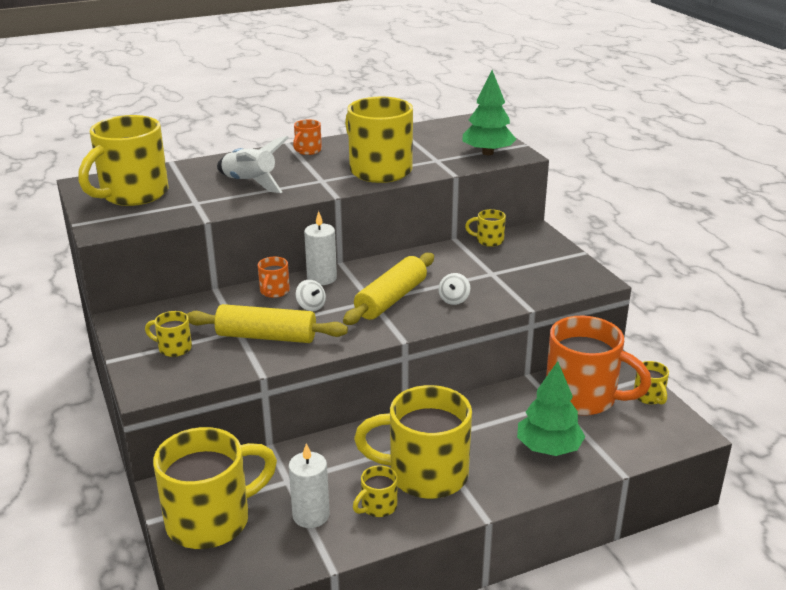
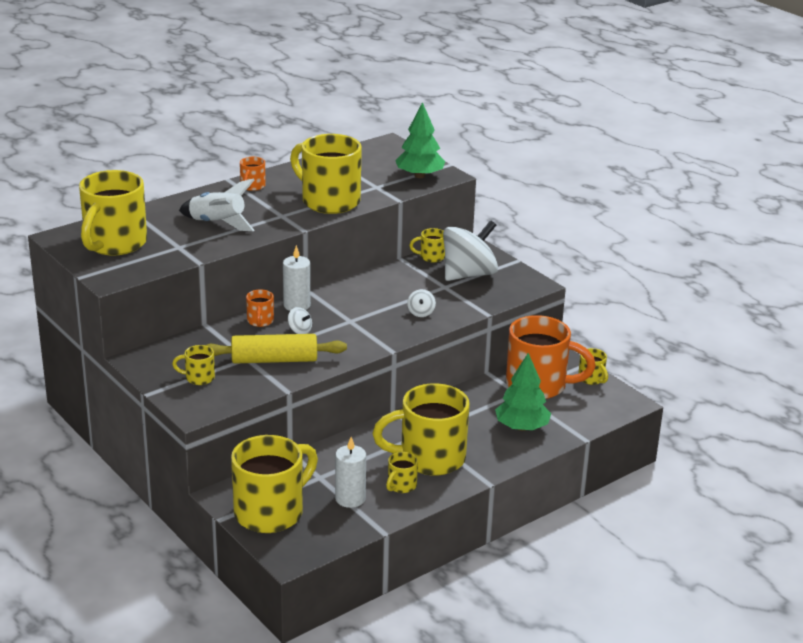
camera: 15 degrees left, 0 degrees up
(391, 299) = (366, 318): yellow rolling pin -> none
(523, 263) = (468, 274): none -> white spinning top

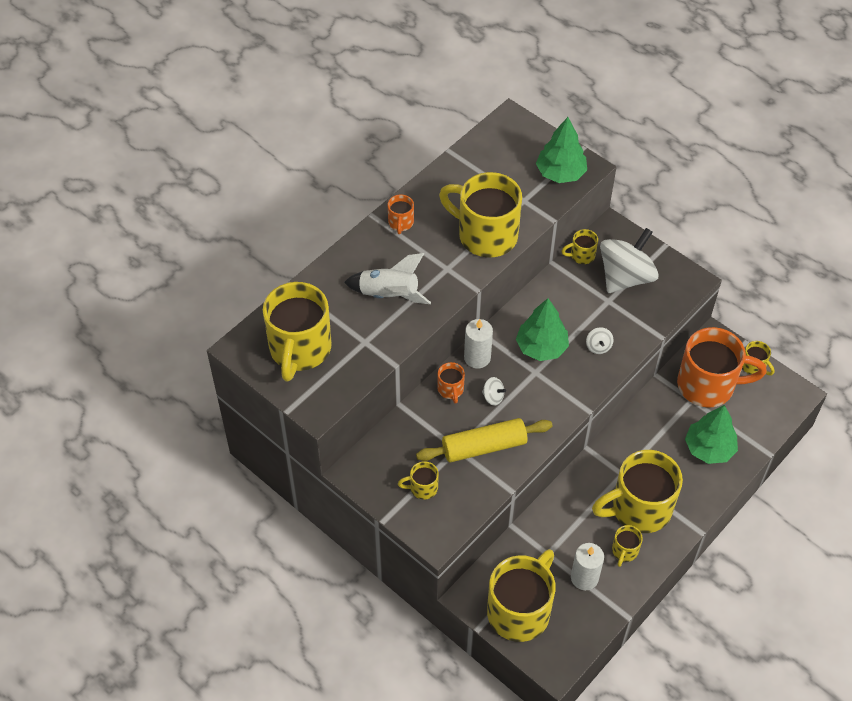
camera: 10 degrees left, 25 degrees up
(364, 306) = (541, 347): none -> green tree

